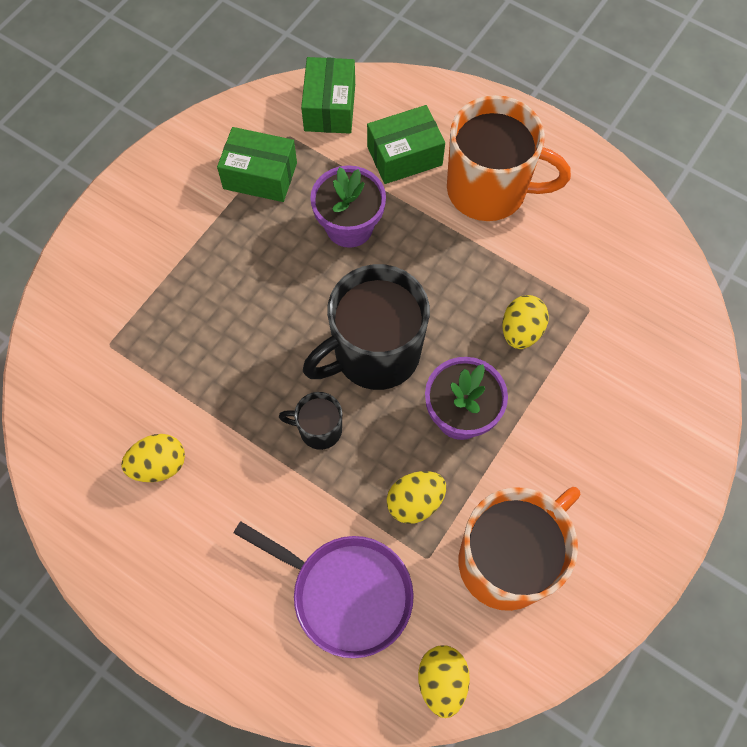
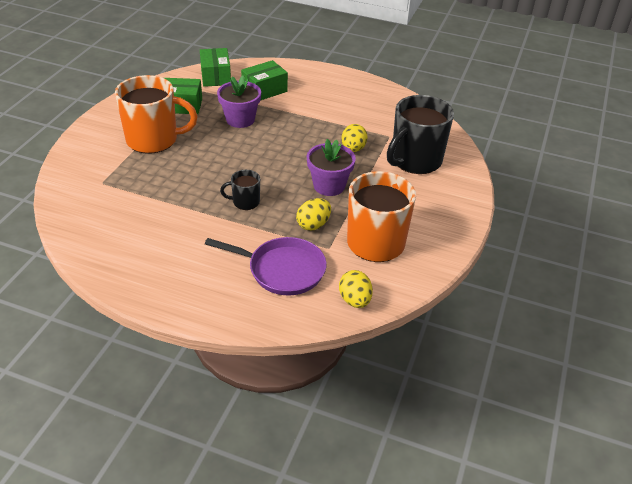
camera: 15 degrees left, 25 degrees down
(159, 465) = (147, 230): yellow egg -> none
(374, 353) = (270, 167): black mug -> black mug (415, 161)
(489, 190) = (317, 98): orange mug -> orange mug (154, 140)

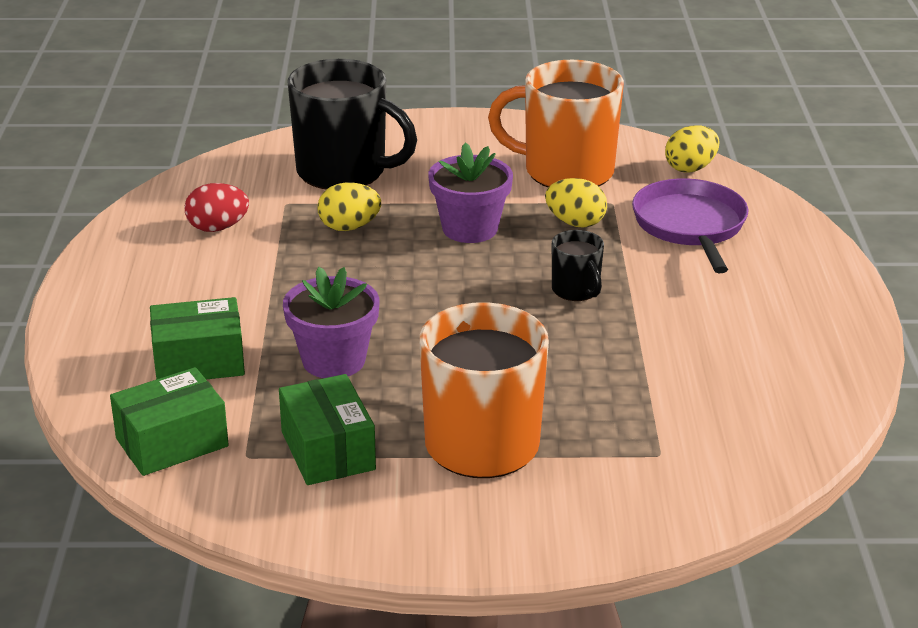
camera: 110 degrees left, 10 degrees down
(264, 90) = (199, 361): green box -> green box turned 45 degrees counterclockwise
(374, 113) = (217, 228): none -> red egg

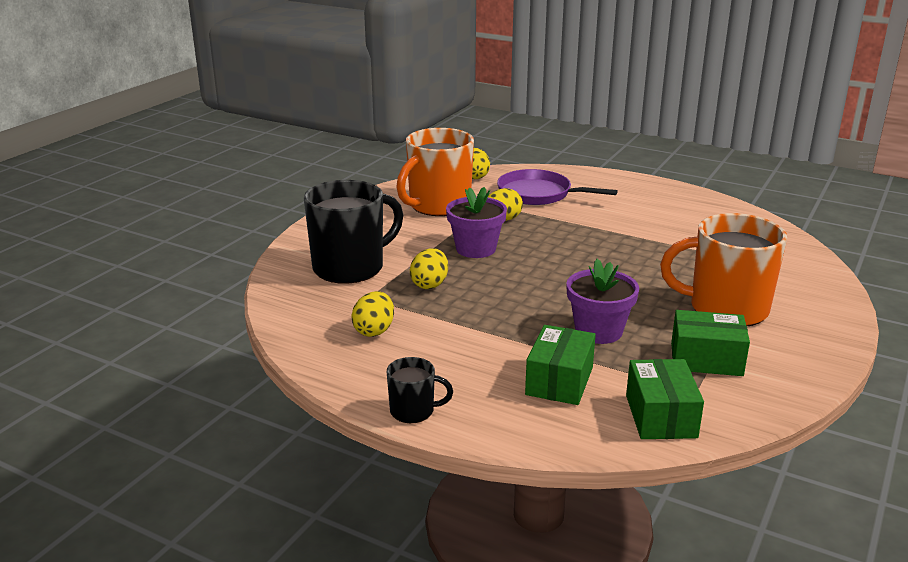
camera: 60 degrees left, 5 degrees down
(217, 228) = (374, 331): red egg -> yellow egg
(576, 290) = (580, 240): black mug -> black mug (413, 411)

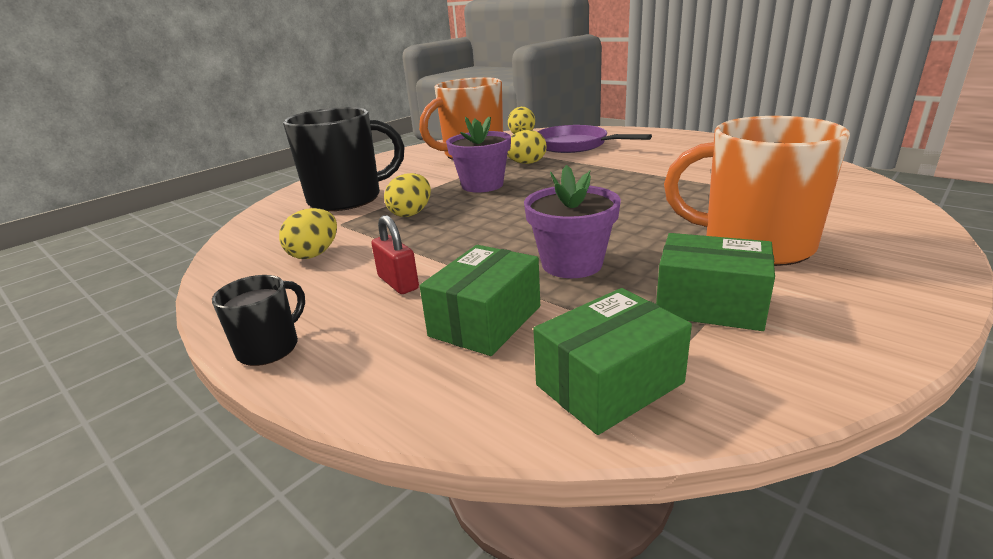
camera: 15 degrees right, 0 degrees up
(413, 411) = (270, 348): black mug -> black mug turned 75 degrees counterclockwise
(471, 354) = (398, 283): none -> red padlock
(661, 416) = (609, 384): green box -> green box turned 45 degrees clockwise

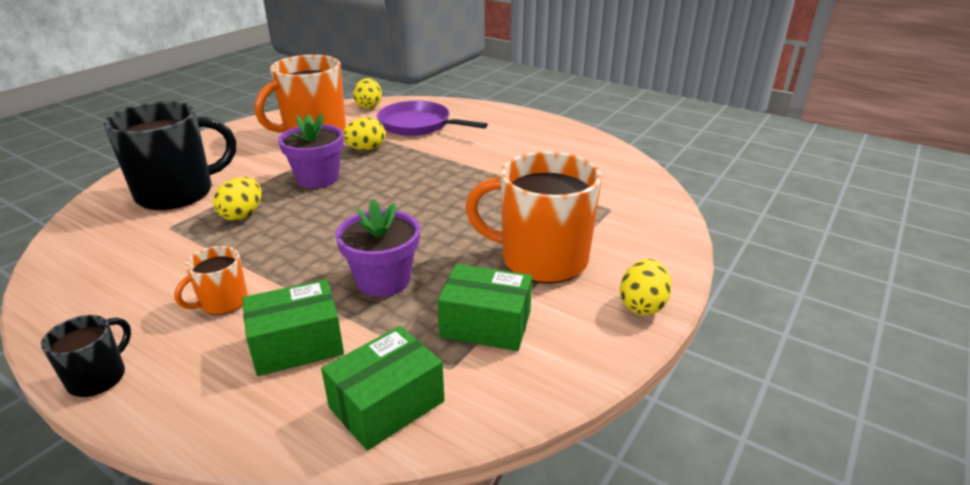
camera: 10 degrees left, 5 degrees up
(314, 254) = (142, 267): yellow egg -> yellow egg (642, 305)
(398, 283) = (222, 302): red padlock -> orange mug
(485, 321) = (297, 344): green box -> green box turned 45 degrees clockwise

